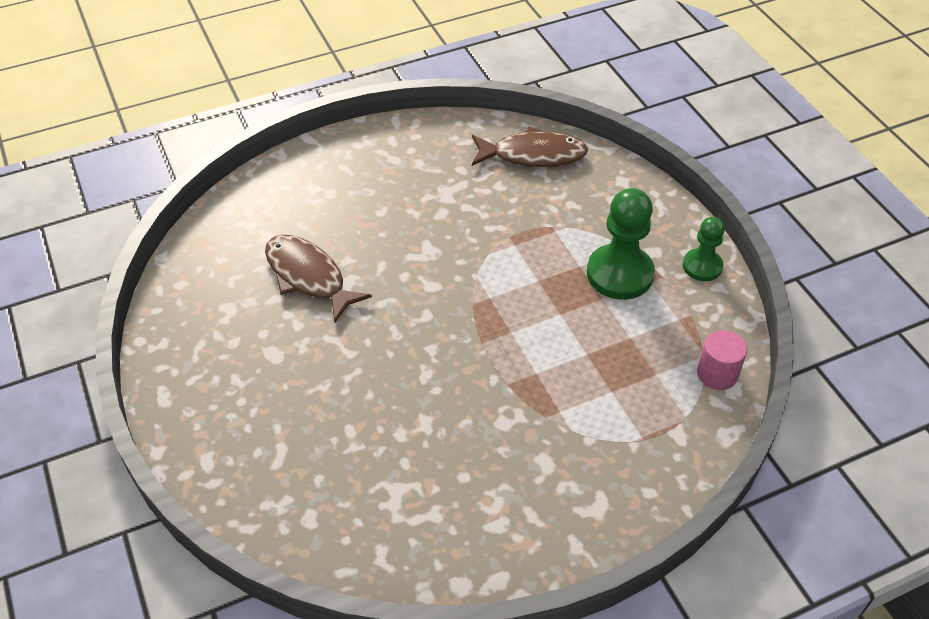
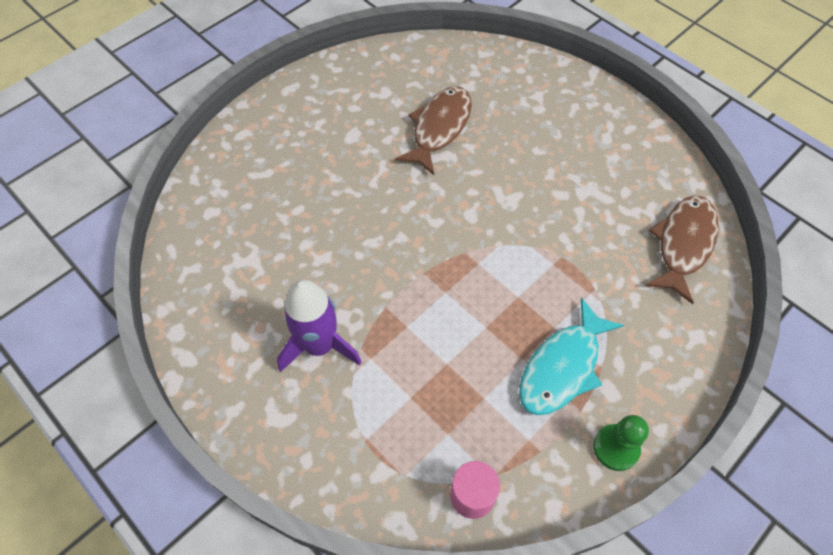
camera: 70 degrees right, 10 degrees up
(530, 451) = (319, 345): none -> purple rocket
(533, 155) = (683, 244): brown fish -> brown fish turned 135 degrees counterclockwise
(619, 274) = (563, 367): green pawn -> turquoise fish

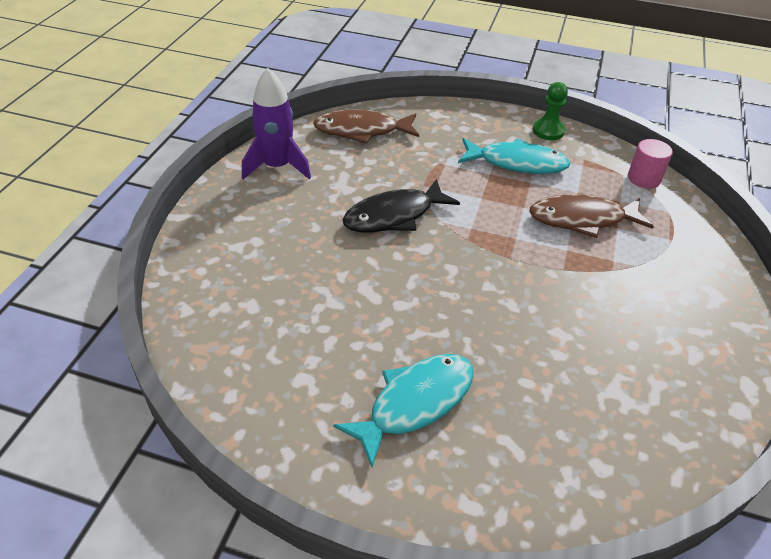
camera: 120 degrees left, 15 degrees down
(319, 345) = (637, 296): purple rocket -> purple rocket (277, 167)
(327, 139) = (415, 403): none -> turquoise fish
(439, 128) = (331, 307): brown fish -> brown fish (582, 219)
(525, 211) = (394, 216): none -> black fish

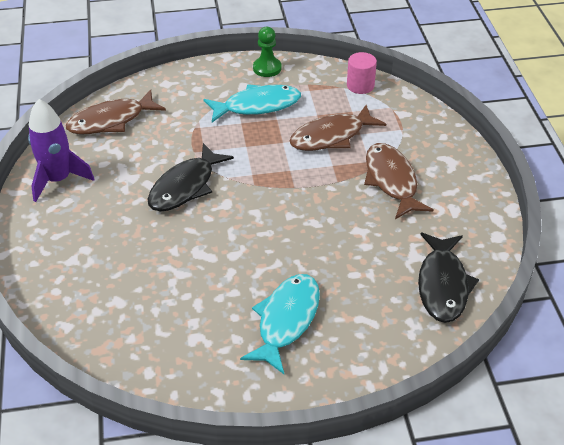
camera: 25 degrees left, 0 degrees up
(629, 291) = (391, 181): none -> brown fish
(634, 443) = (443, 285): none -> black fish

